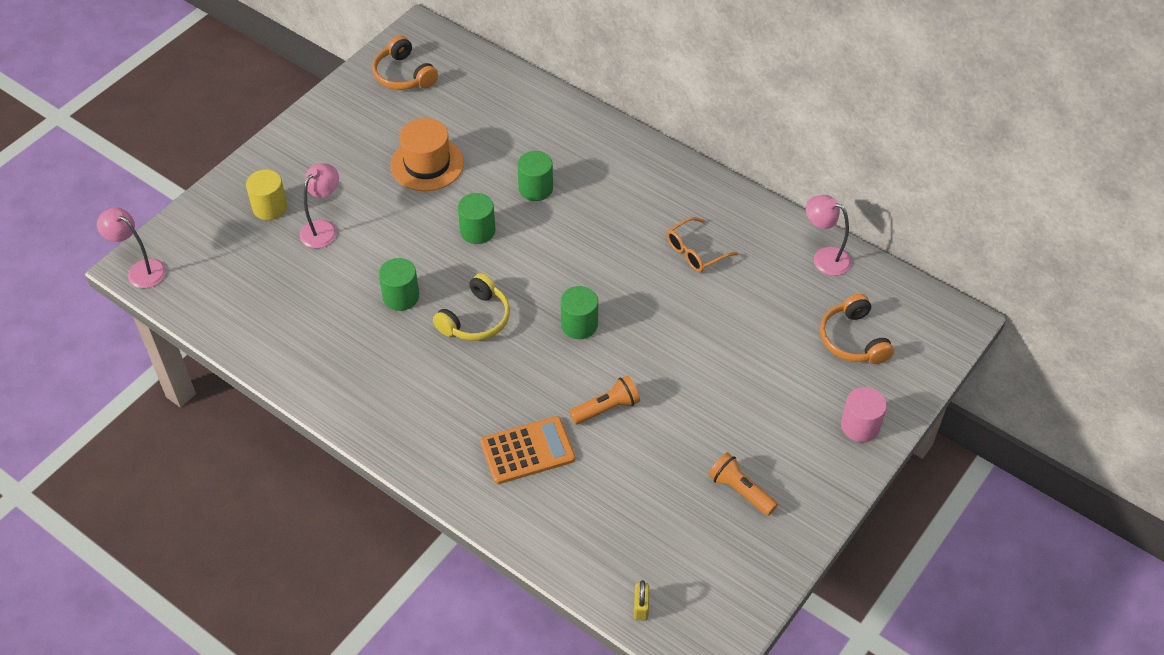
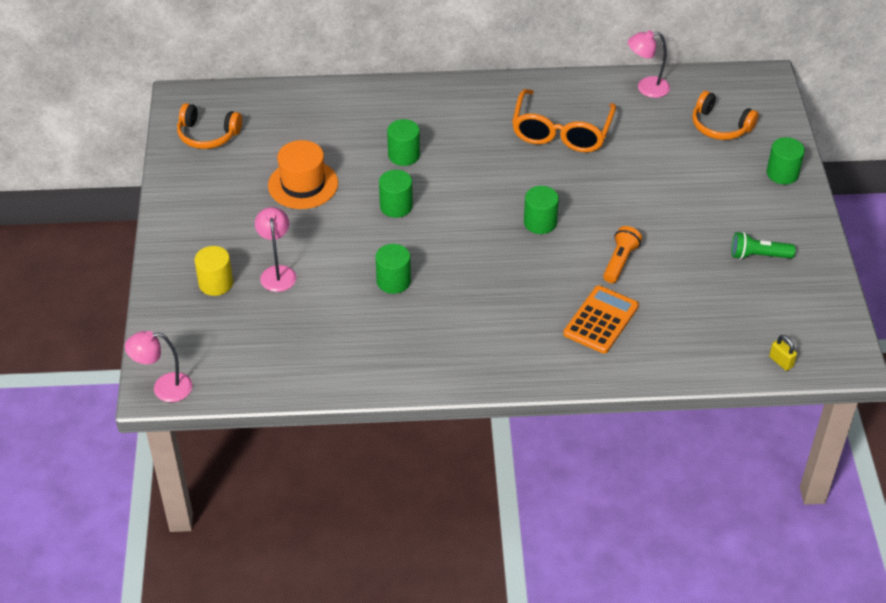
camera: 40 degrees left, 5 degrees down
(476, 319) = (465, 262): yellow headphones -> none
(695, 252) = (561, 132): orange glasses -> orange glasses, size x1.80
(740, 490) = (758, 255): orange flashlight -> green flashlight
(860, 426) = (782, 173): pink cylinder -> green cylinder

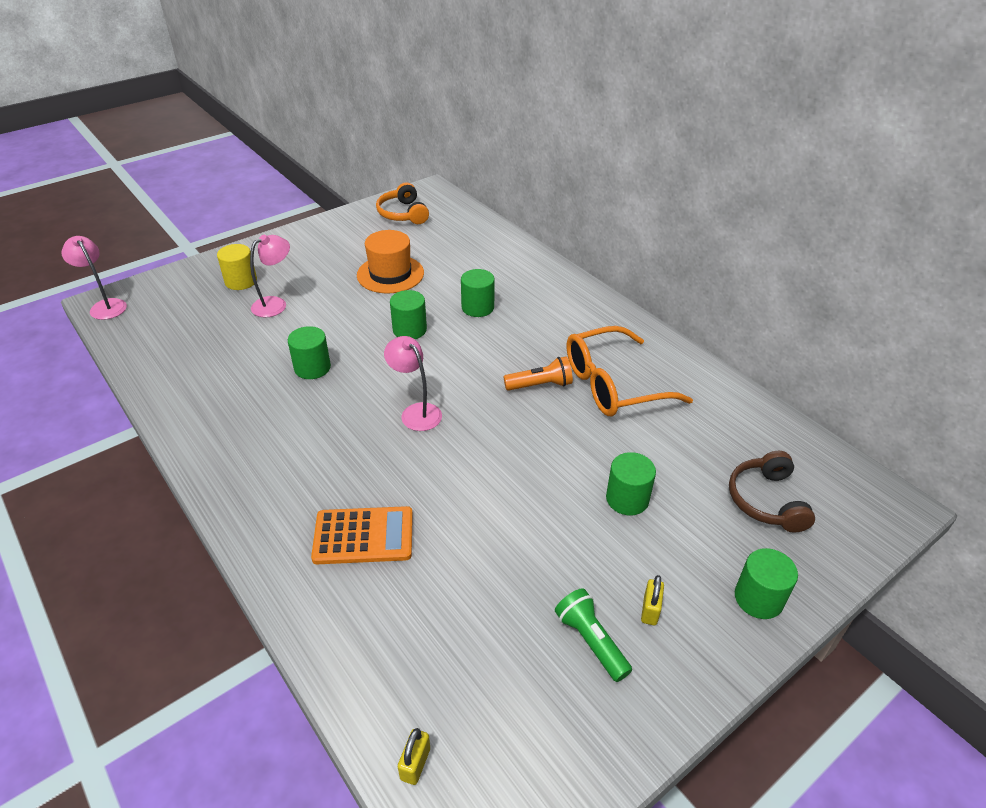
camera: 55 degrees right, 5 degrees down
(540, 222) = (471, 425): green cylinder -> green cylinder (627, 499)
(620, 261) = (467, 511): orange flashlight -> orange flashlight (540, 385)
(646, 88) = (748, 415): pink lamp -> pink lamp (416, 412)
(720, 126) = (766, 500): orange headphones -> brown headphones
(757, 221) = (650, 610): none -> yellow padlock

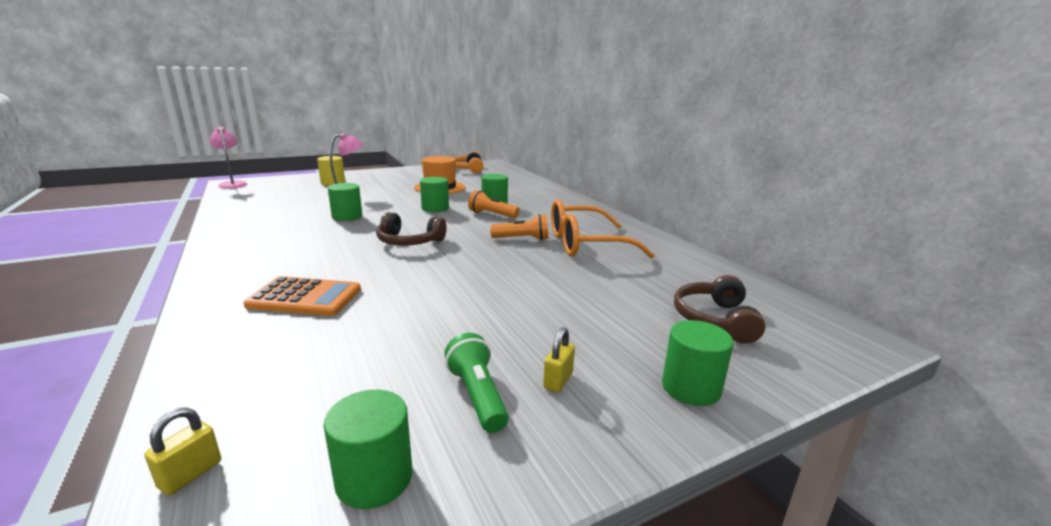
camera: 10 degrees right, 20 degrees down
(416, 412) = (409, 241): pink lamp -> brown headphones
(485, 335) = (492, 214): none -> orange flashlight
(627, 499) = (569, 303): green cylinder -> green cylinder (374, 478)

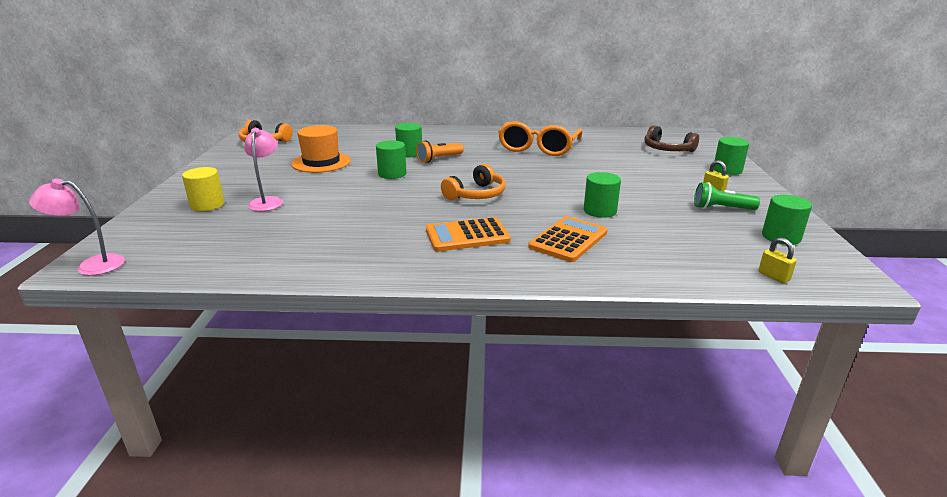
camera: 60 degrees left, 5 degrees up
(302, 254) = (467, 235): none -> orange calculator
(347, 217) = (370, 210): green cylinder -> green cylinder (600, 211)
(409, 241) = (476, 194): brown headphones -> orange headphones
(522, 239) = (509, 161): orange flashlight -> none

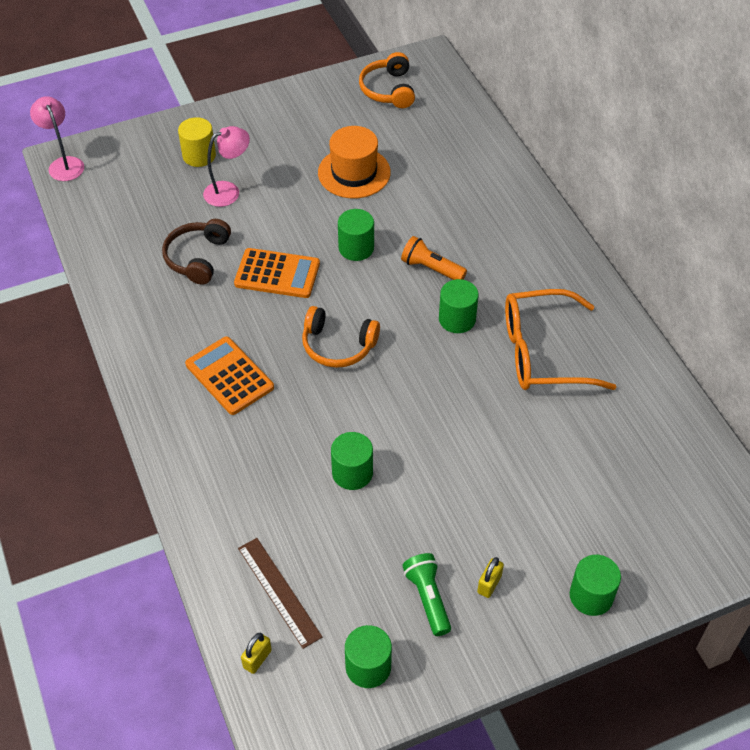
camera: 65 degrees right, 25 degrees up
(409, 153) = (434, 233): green cylinder -> green cylinder (457, 319)
(568, 240) = (260, 462): orange calculator -> orange calculator (277, 274)
(667, 149) = (643, 507): brown headphones -> brown headphones (197, 258)
(705, 255) = (279, 591): none -> brown ruler

